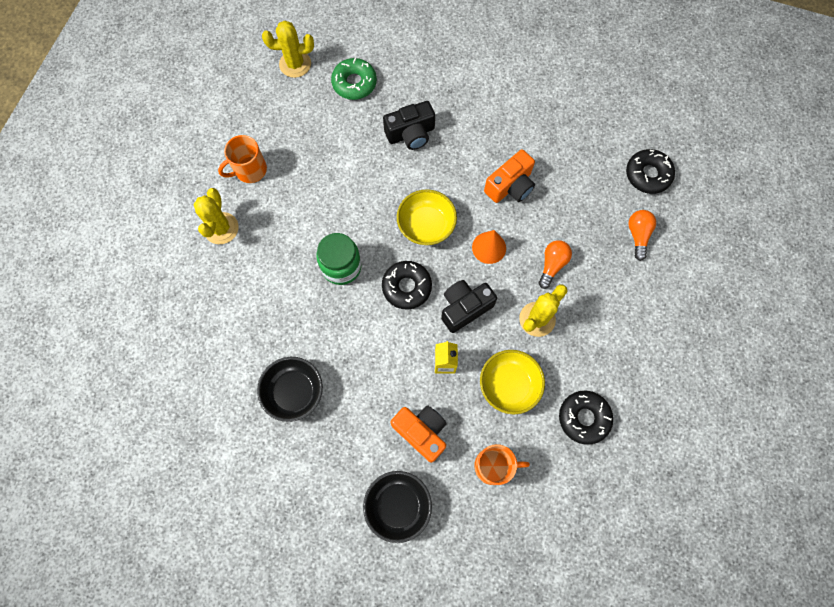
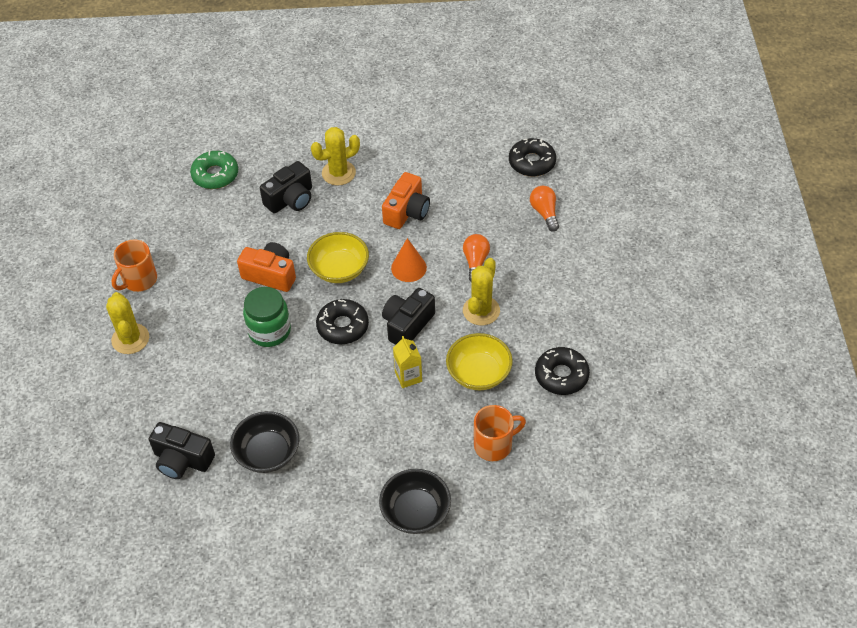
camera: 20 degrees left, 20 degrees down
(220, 369) = (182, 460): none -> black camera
(295, 64) = (147, 177): yellow cactus -> yellow cactus (338, 173)
(421, 432) = (411, 442): orange camera -> orange camera (270, 275)

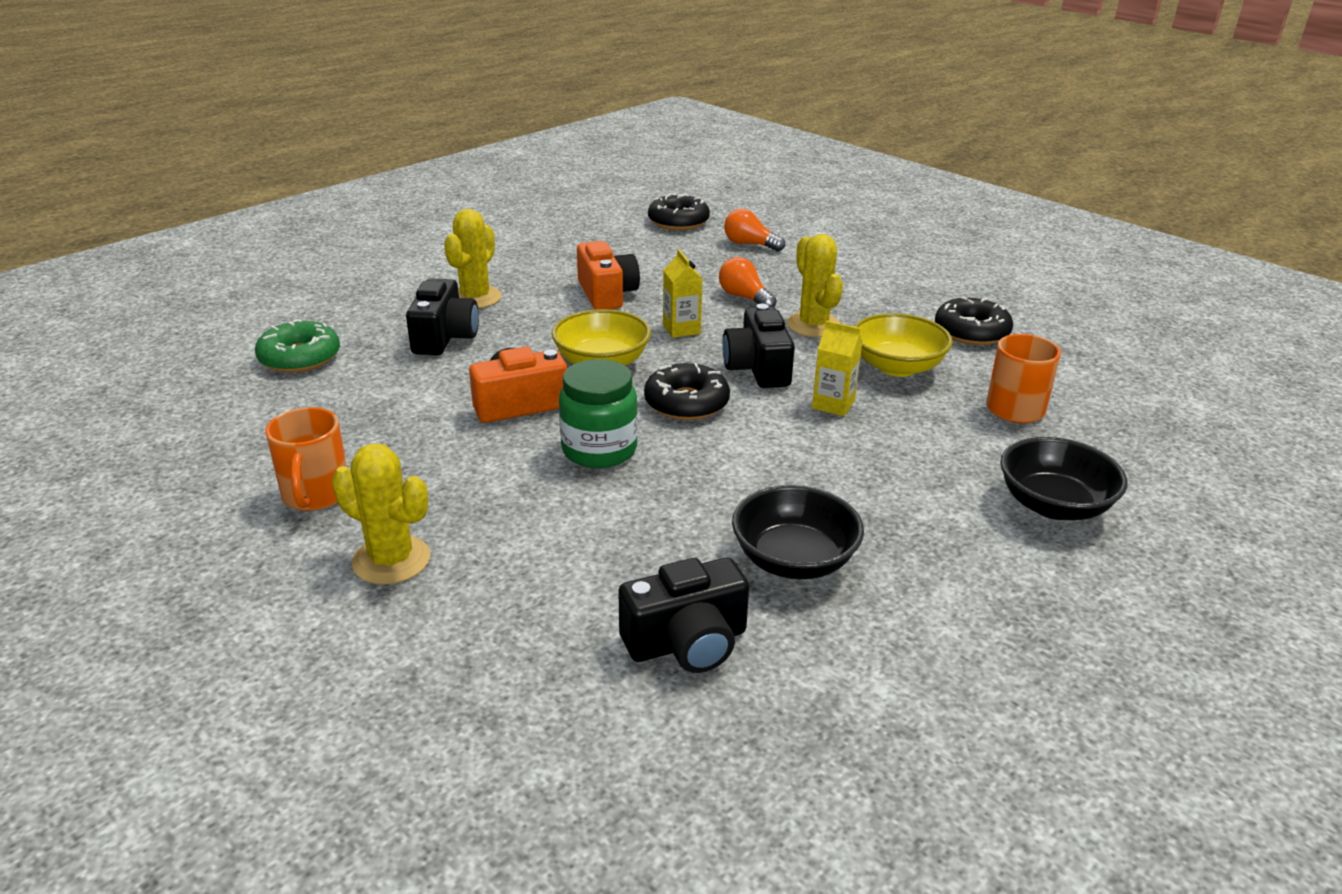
camera: 45 degrees left, 20 degrees down
(408, 268) = (681, 329): orange cone -> yellow carton

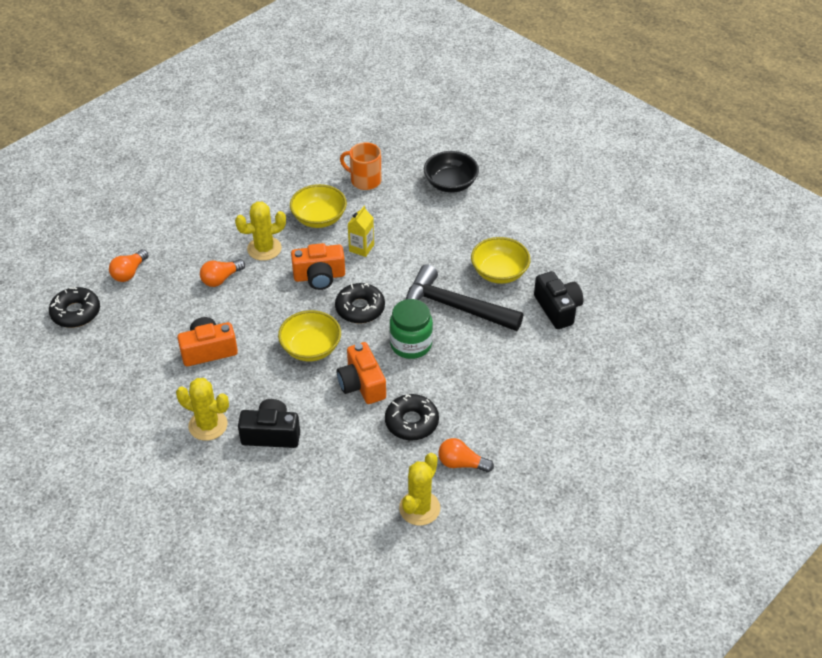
camera: 90 degrees left, 15 degrees up
(300, 357) = (298, 512): green donut -> none
(315, 495) = (461, 463): orange mug -> orange light bulb
(391, 560) = (514, 419): yellow cactus -> yellow cactus (419, 508)
(681, 329) = (266, 311): yellow carton -> none
(691, 500) = (455, 307): none -> black hammer
(758, 368) = (319, 276): black camera -> orange camera
(794, 560) = (499, 272): black bowl -> yellow bowl
(971, 331) = (277, 182): black donut -> black donut (411, 422)

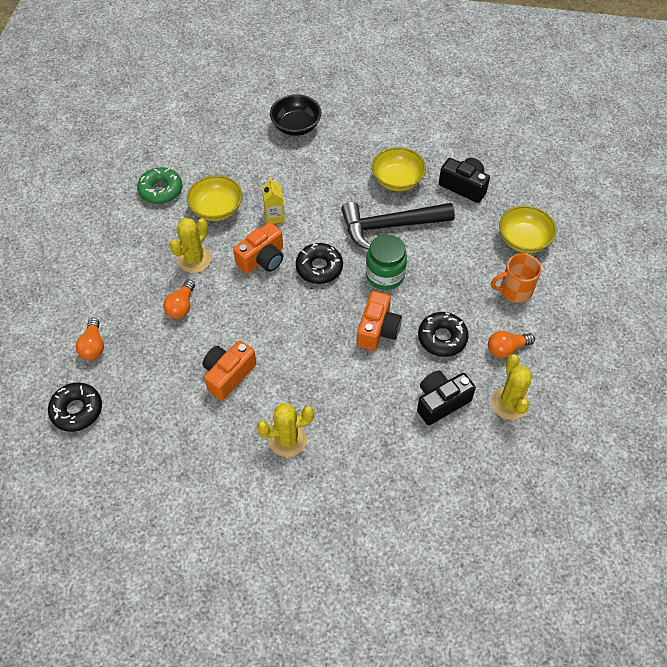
camera: 35 degrees left, 10 degrees up
(271, 434) = (345, 414): black camera -> black camera (441, 402)
(288, 181) = (161, 190): none -> green donut
(311, 348) = (311, 323): yellow bowl -> yellow bowl (523, 240)
(362, 384) = (377, 330): orange camera -> orange camera turned 105 degrees counterclockwise
(364, 180) = (225, 157): orange mug -> orange mug (515, 290)

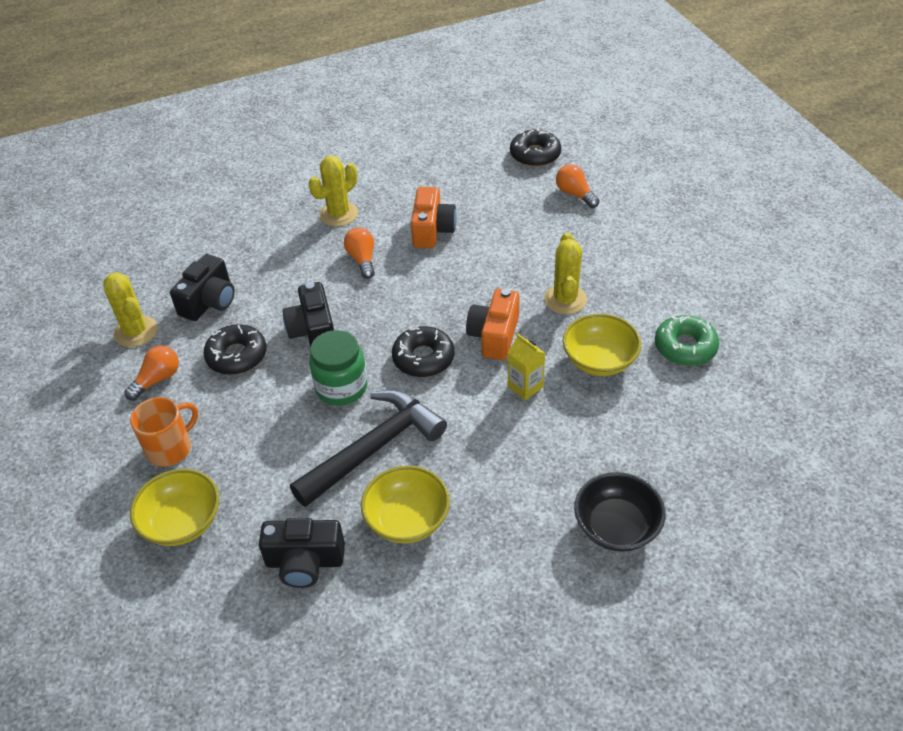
camera: 150 degrees right, 10 degrees down
(181, 306) = (532, 256): orange light bulb -> orange light bulb (362, 260)
(377, 330) = (313, 330): orange camera -> black camera

